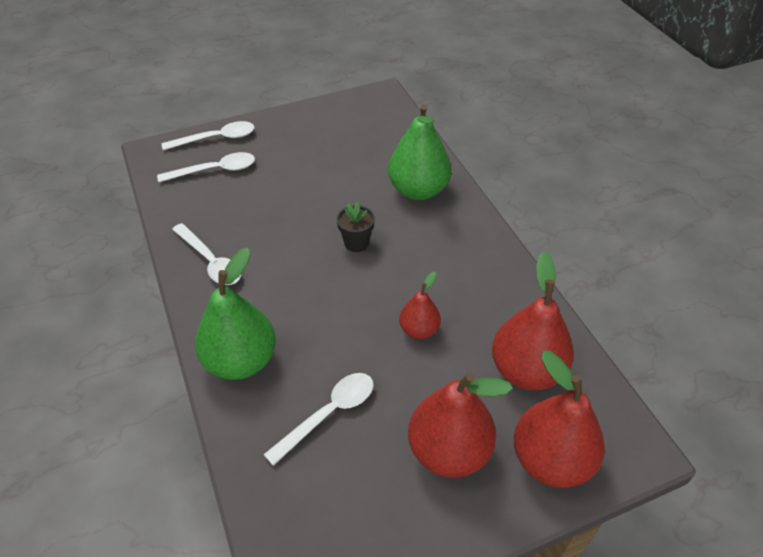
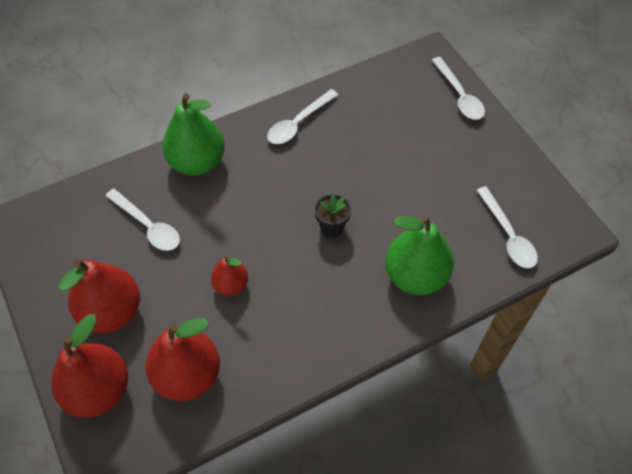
camera: 85 degrees right, 10 degrees up
(215, 170) = (413, 103): white spoon -> white spoon (508, 235)

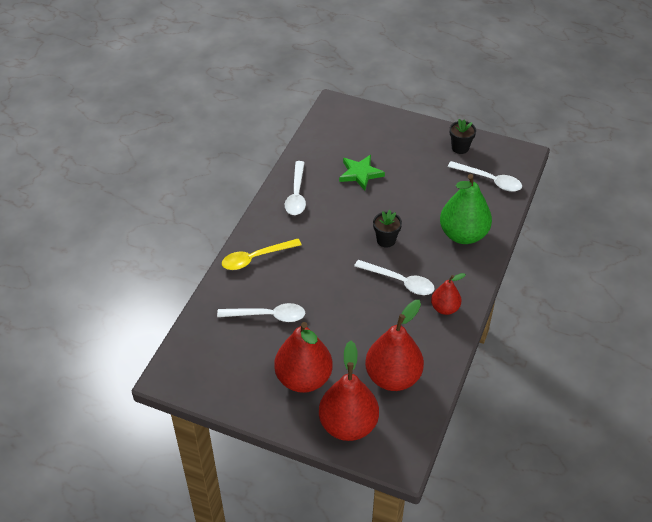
camera: 40 degrees left, 10 degrees down
(197, 162) = (255, 258): green pear -> yellow spoon
(231, 285) = (361, 312): red pear -> red pear (445, 308)
(380, 140) = (360, 174): none -> green star
(459, 95) = (379, 119): white spoon -> white spoon (400, 281)
(513, 178) = (460, 148): none -> black flower pot

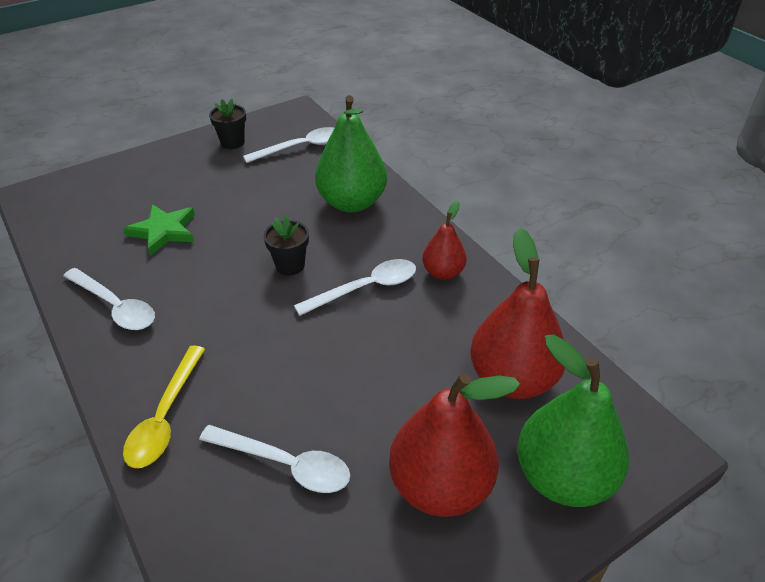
camera: 55 degrees left, 5 degrees down
(268, 316) = (285, 464): white spoon -> white spoon turned 75 degrees clockwise
(348, 425) = (563, 477): red pear -> green pear

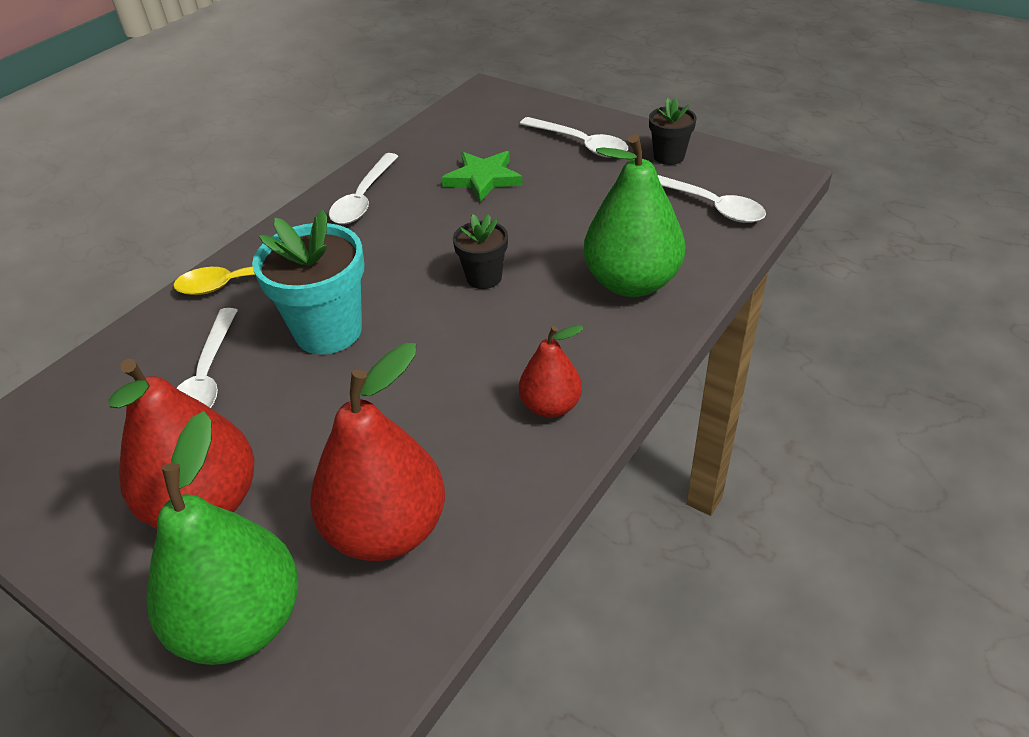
camera: 70 degrees right, 0 degrees up
(284, 368) = (328, 331): none -> turquoise flower pot
(366, 288) = (480, 348): white spoon -> white spoon (580, 144)

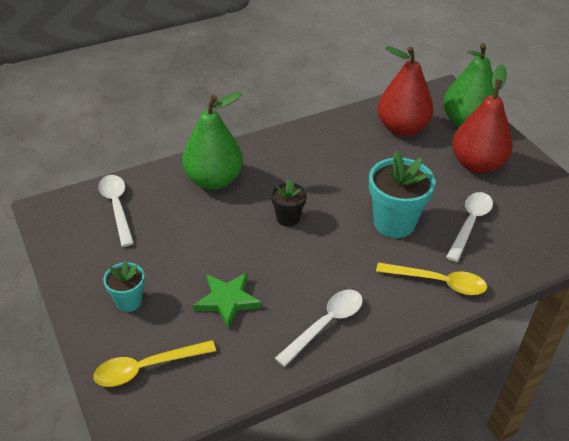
camera: 155 degrees left, 0 degrees up
(509, 117) = (147, 368): none -> yellow spoon
(550, 406) = (306, 143): red pear -> none
(580, 144) = (128, 301): white spoon -> turquoise flower pot
(669, 157) = (88, 256): black flower pot -> none

